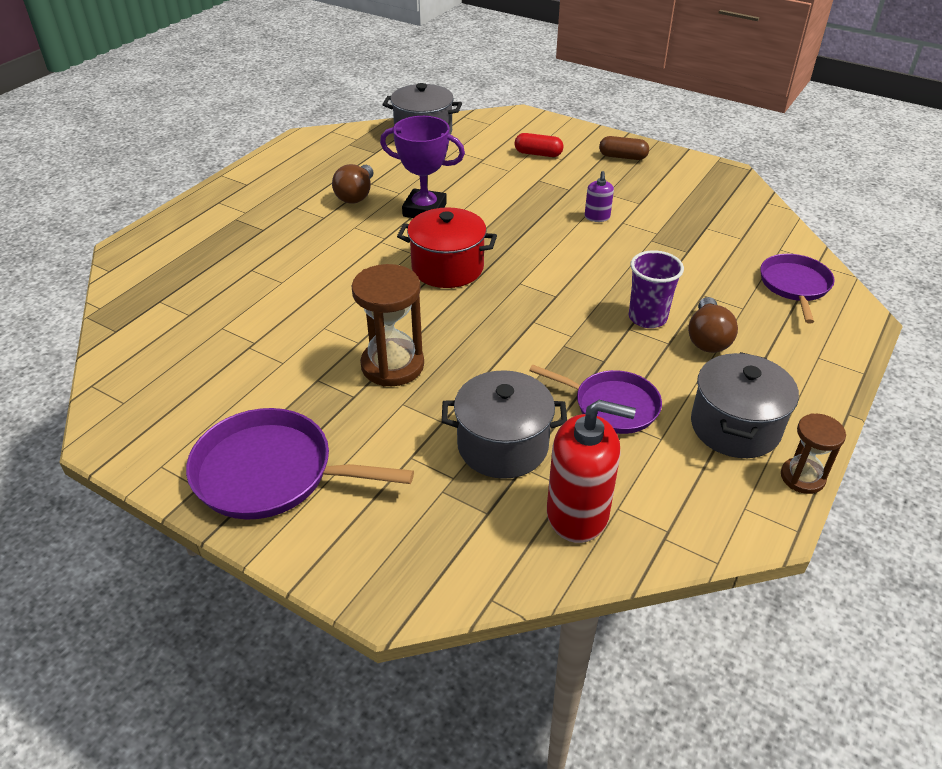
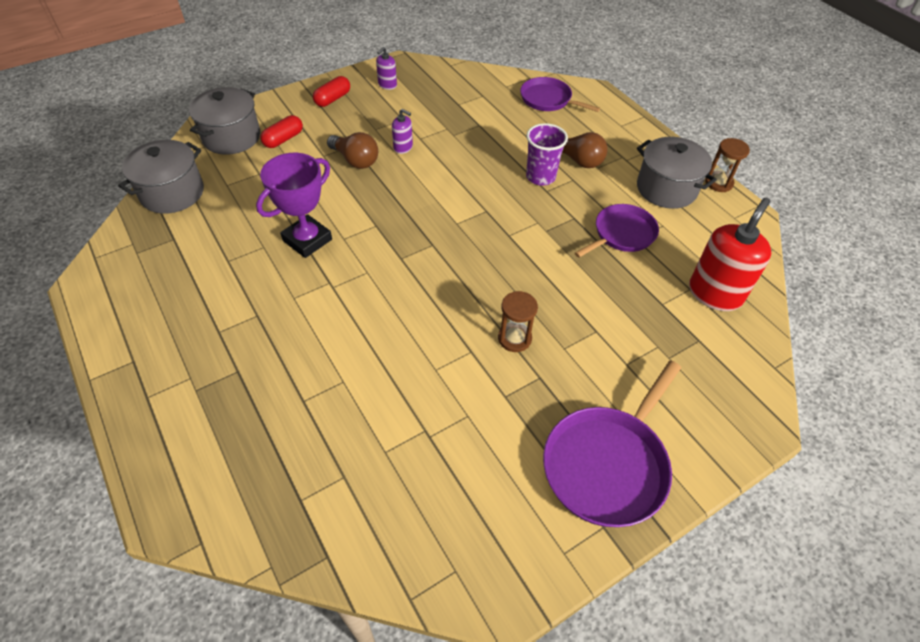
camera: 65 degrees left, 10 degrees up
(356, 195) = (239, 278): brown light bulb -> brown light bulb (355, 160)
(392, 365) = (514, 338): brown hourglass -> brown hourglass, size x0.60
(447, 268) = (406, 257): red pot -> none
(502, 445) = (636, 306): grey pot -> grey pot (231, 137)
(622, 157) = (333, 99): brown capsule -> red capsule
(682, 177) = (387, 85): none -> purple soap dispenser

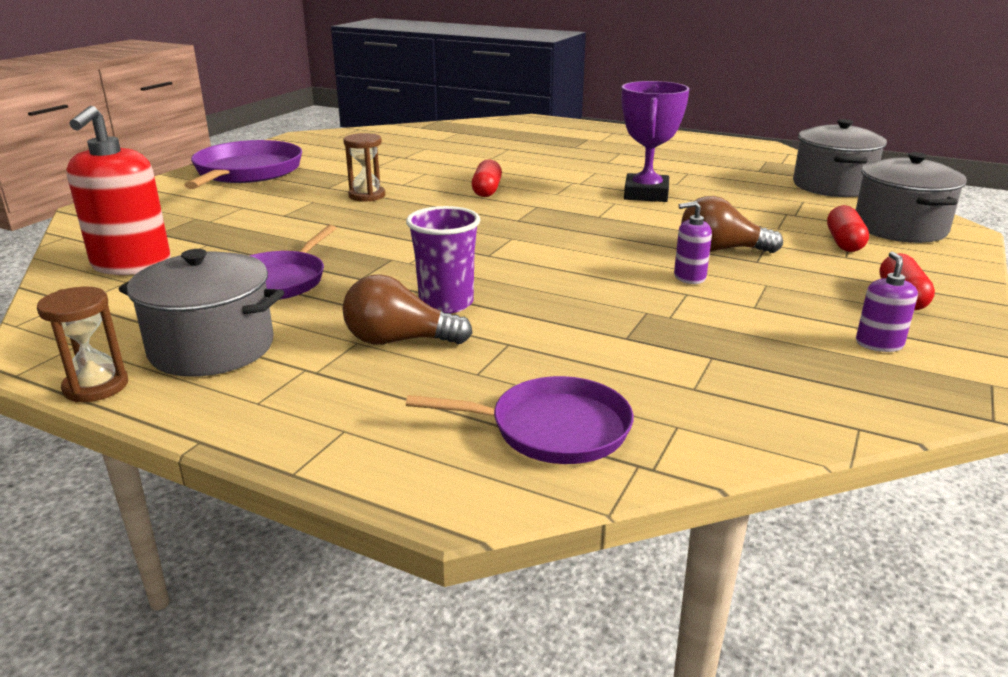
camera: 150 degrees right, 25 degrees down
(412, 303) = (487, 190): none -> red capsule

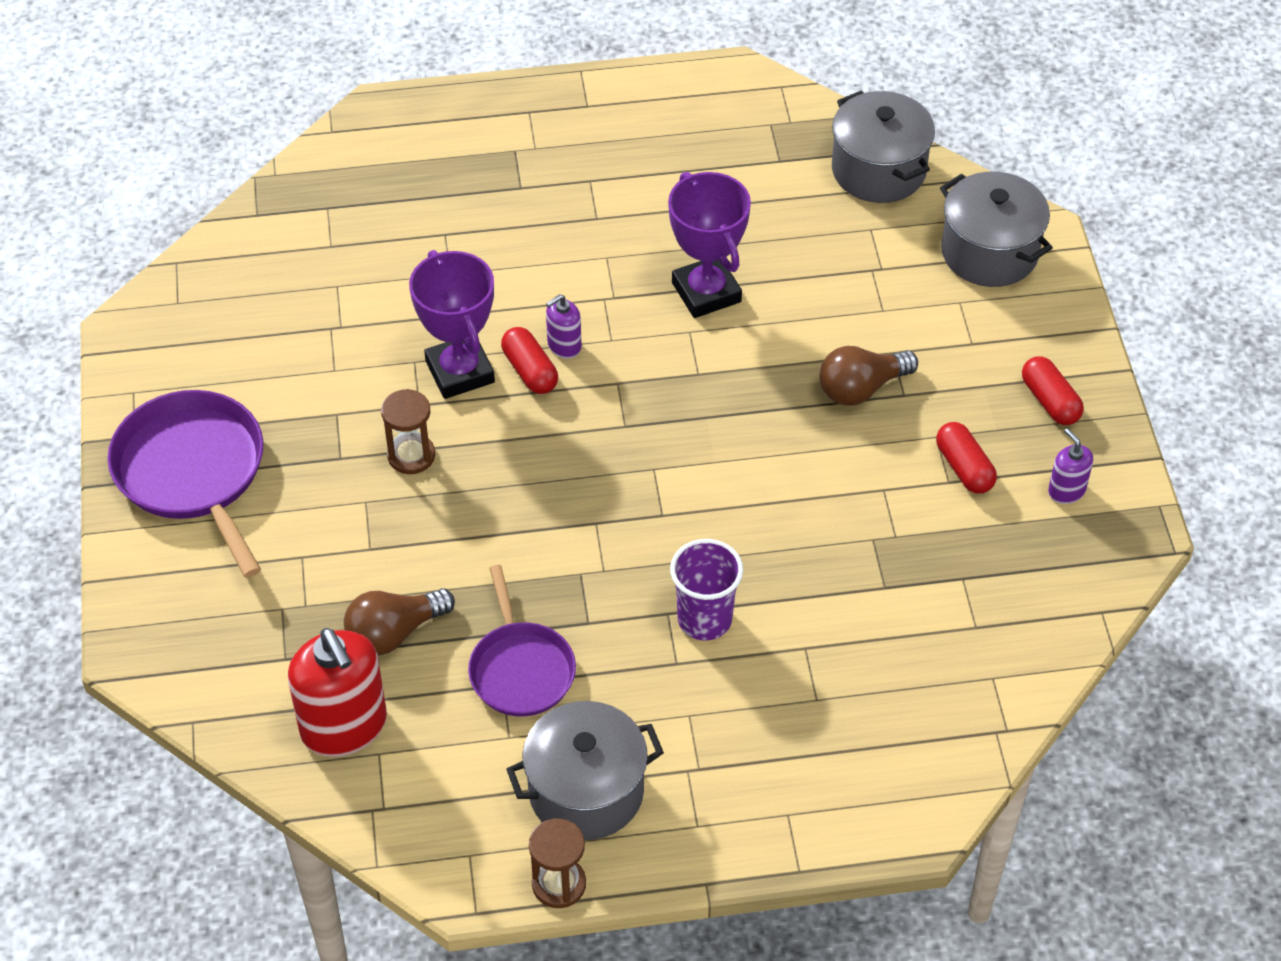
camera: 35 degrees left, 25 degrees up
(399, 341) = (720, 694): brown light bulb -> brown light bulb (394, 633)
(444, 181) = (459, 372): none -> purple trophy
(553, 429) = (919, 729): purple pan -> none
(689, 277) = (867, 459): purple soap dispenser -> purple soap dispenser (564, 346)
(844, 242) = (956, 313): red capsule -> red capsule (964, 468)

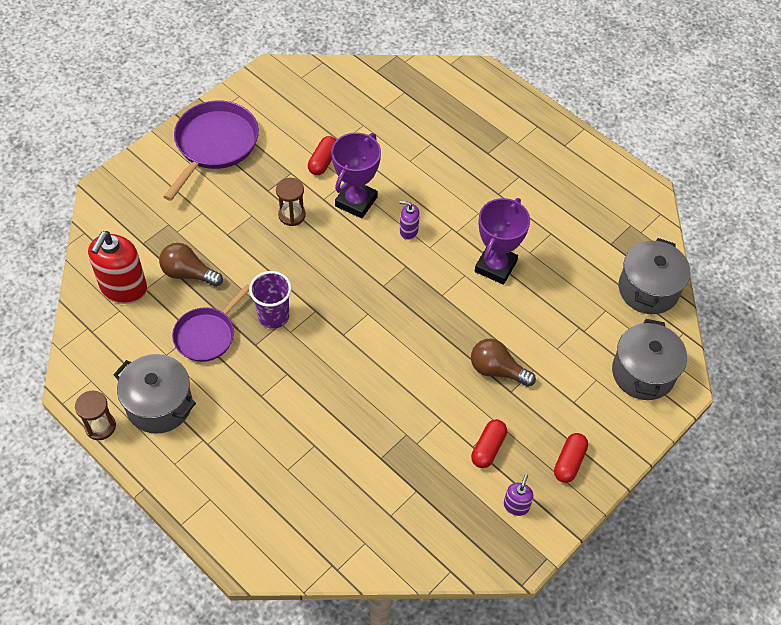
camera: 50 degrees right, 5 degrees up
(530, 371) = (381, 227): red capsule -> red capsule (323, 161)
(704, 619) = (296, 391): purple cup -> purple cup (273, 316)

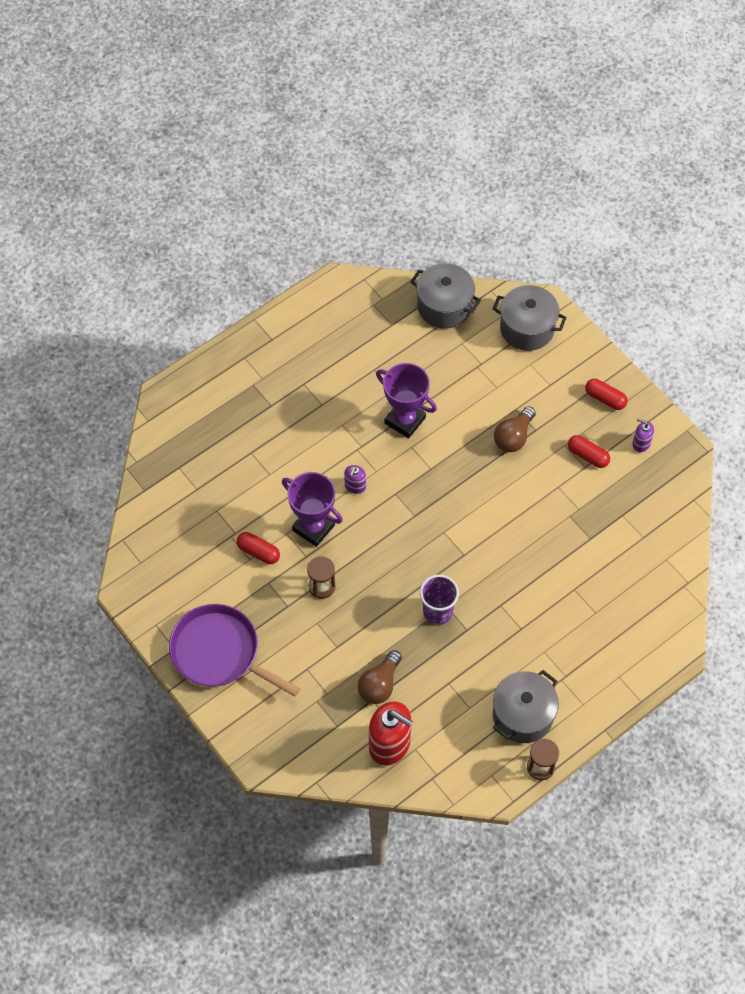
camera: 80 degrees left, 5 degrees up
(207, 335) = (452, 671): purple pan -> none

